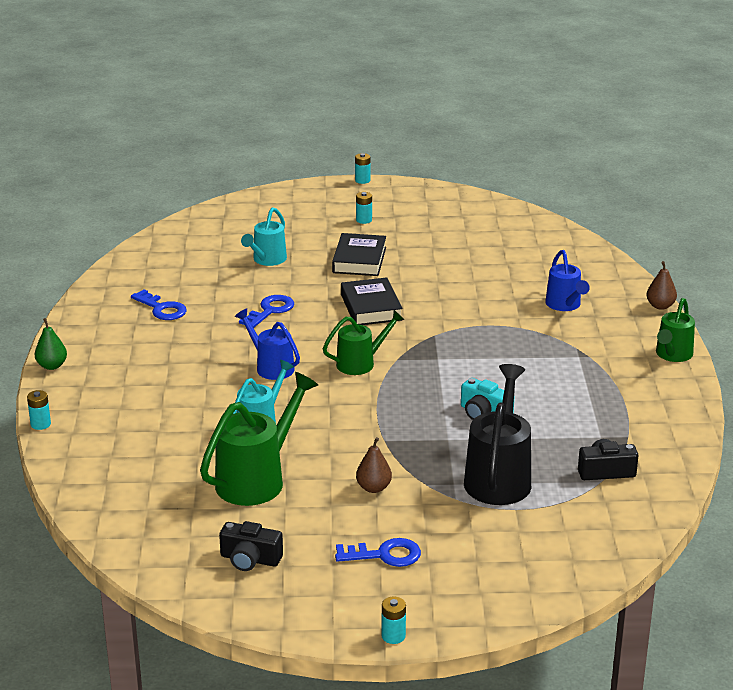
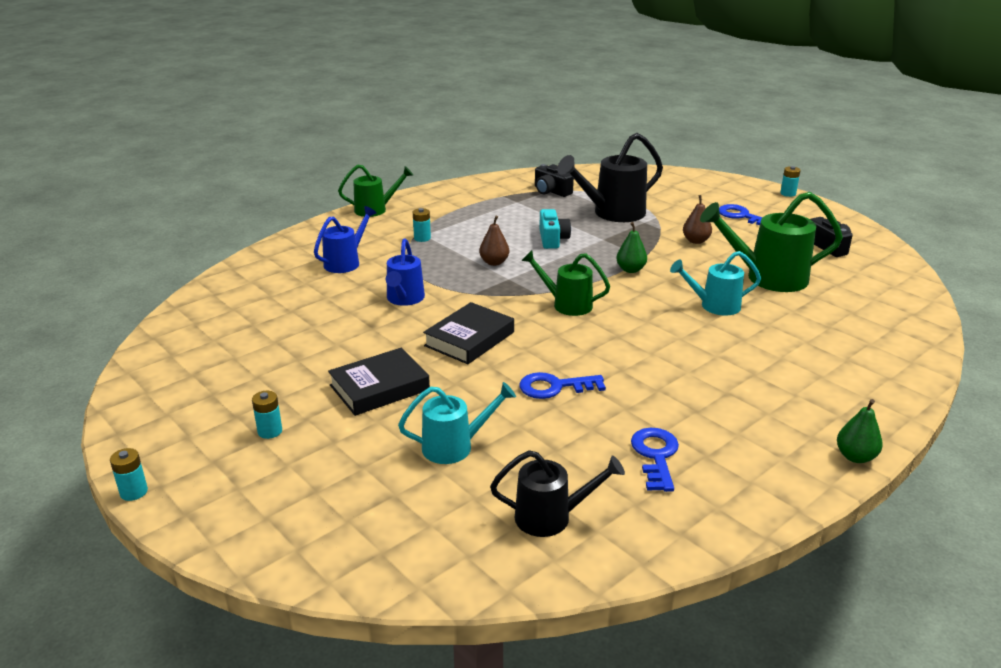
camera: 130 degrees left, 0 degrees up
(40, 424) = (917, 401): turquoise battery -> turquoise battery (422, 238)
(173, 261) = (551, 517): none -> black watering can
(271, 367) = (640, 339): blue watering can -> blue watering can (404, 299)
(371, 420) = (630, 270): none -> green pear
(660, 306) = (300, 231): brown pear -> brown pear (494, 262)

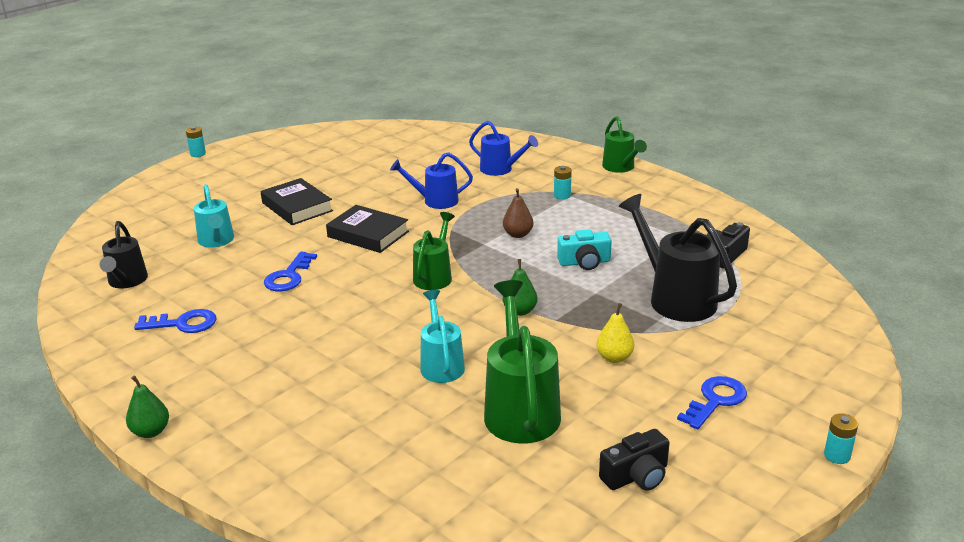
camera: 85 degrees right, 0 degrees up
(270, 431) = (249, 179): turquoise battery -> none
(555, 387) = (289, 276): blue key -> blue key turned 150 degrees counterclockwise
(696, 241) = (614, 358): brown pear -> yellow pear

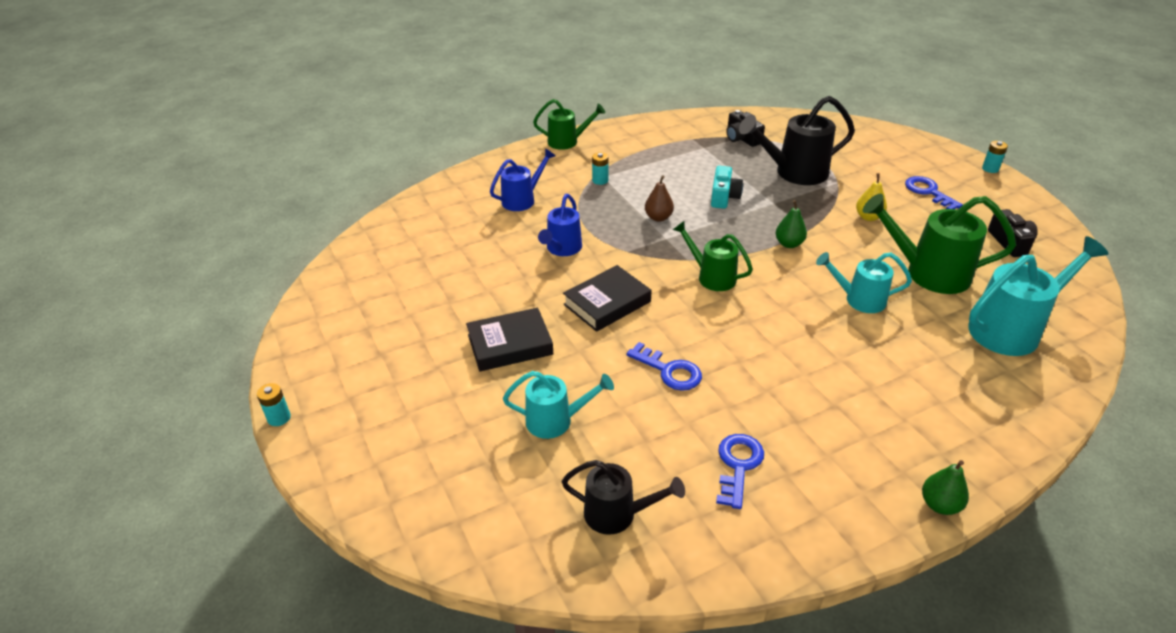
camera: 70 degrees left, 10 degrees up
(437, 477) = (1012, 329): none -> turquoise watering can

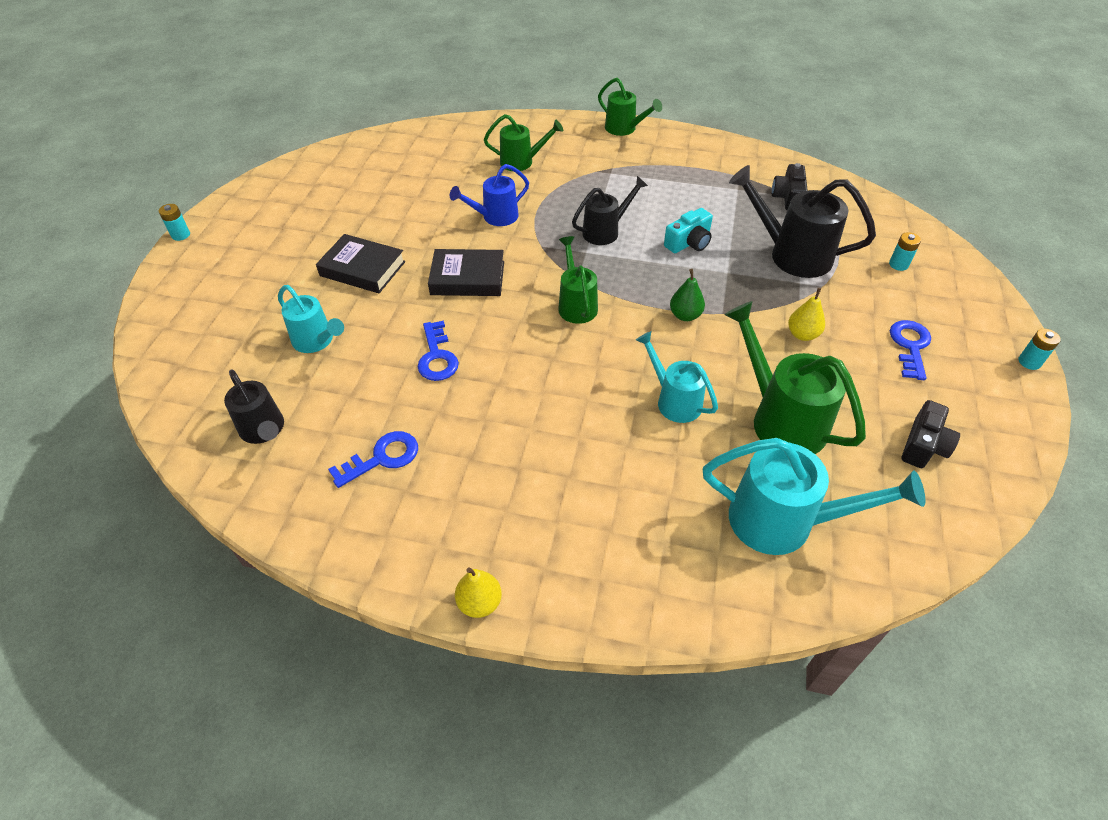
camera: 40 degrees right, 10 degrees up
(522, 199) = (522, 162): blue watering can -> green watering can
(600, 180) = (603, 175): turquoise battery -> turquoise battery (898, 264)
(658, 217) = (605, 231): brown pear -> black watering can
(939, 505) = (479, 602): green pear -> yellow pear

